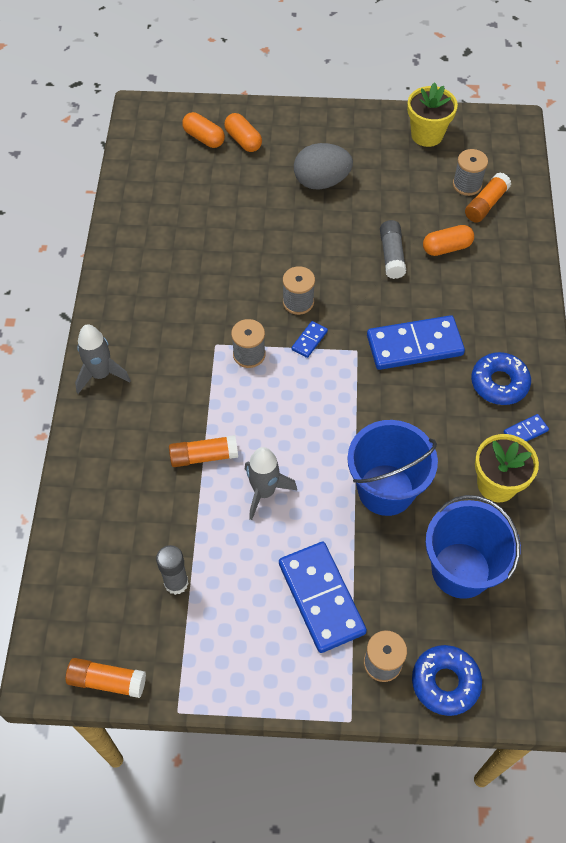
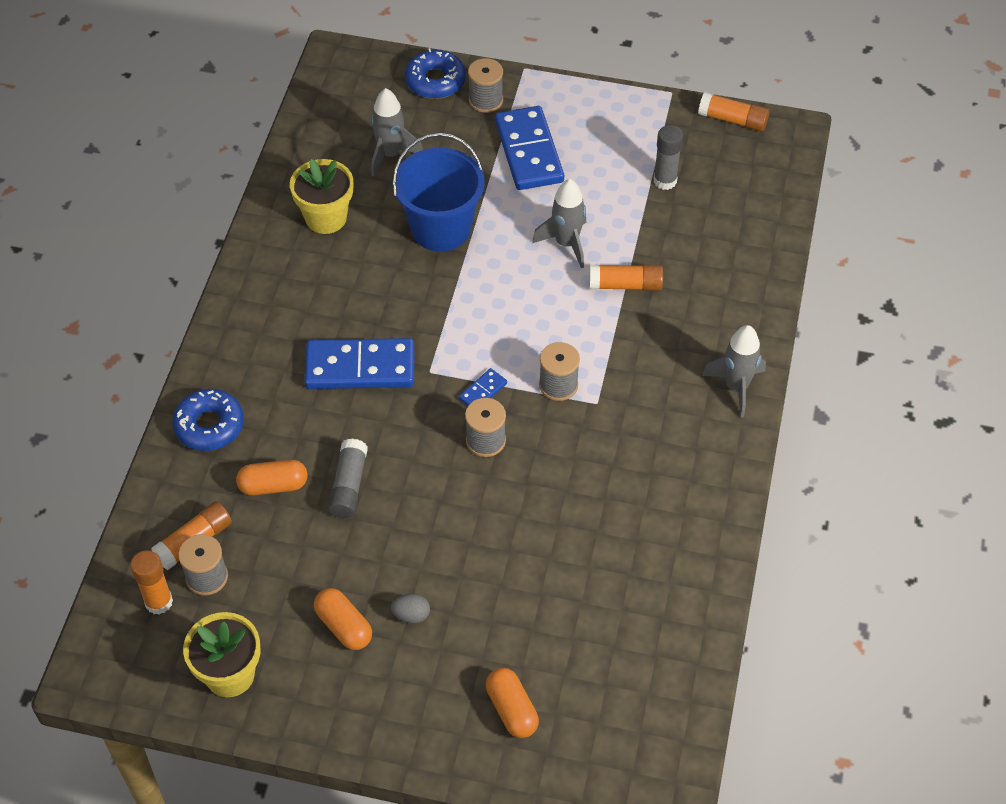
camera: 170 degrees left, 5 degrees down
(204, 138) = (572, 724): orange capsule -> orange capsule (344, 626)
(321, 182) = (411, 615): grey egg -> grey egg, size x0.46
(461, 570) = (390, 154): blue bucket -> grey rocket
(491, 166) = (159, 602): none -> orange glue stick
(499, 383) = (280, 312): blue donut -> blue donut (209, 425)
(525, 431) = (274, 261): blue domino -> none

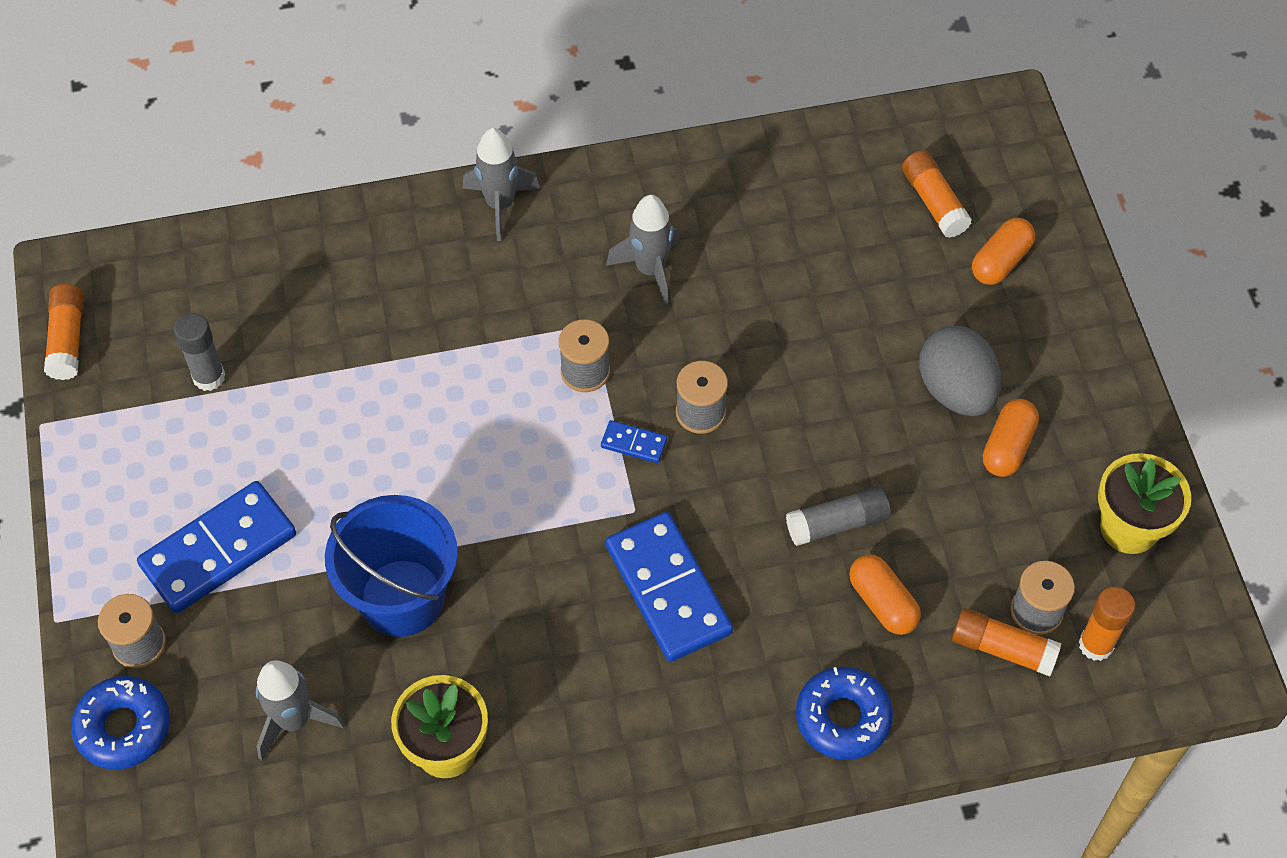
camera: 115 degrees left, 5 degrees up
(411, 615) = (956, 390): grey egg -> grey egg, size x2.19
(566, 243) = (363, 445): grey rocket -> grey rocket (650, 269)
(625, 285) = (402, 359): orange glue stick -> orange glue stick (933, 202)

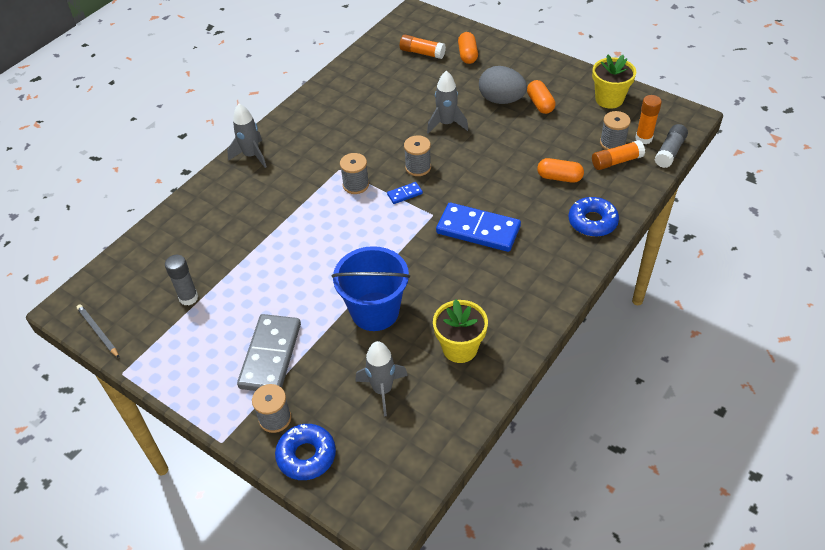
camera: 40 degrees left, 10 degrees down
(68, 339) = (98, 332): orange glue stick -> grey pencil
(219, 550) = (271, 356): blue domino -> grey domino
(650, 269) = (341, 137): grey rocket -> grey rocket (446, 124)
(837, 523) = (512, 166): grey glue stick -> grey glue stick (669, 152)

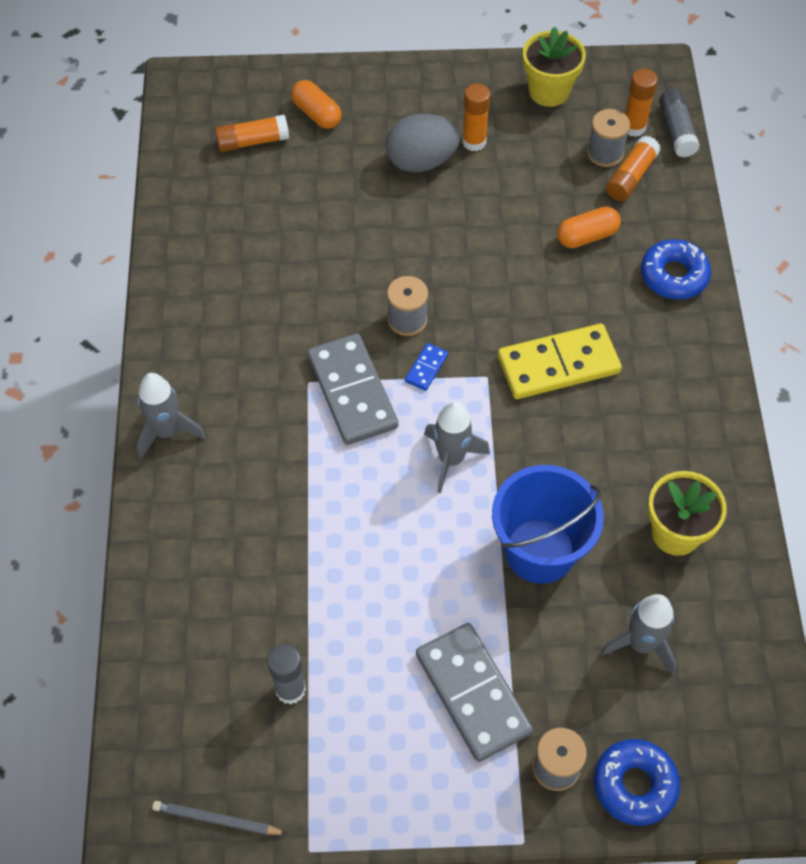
camera: 40 degrees left, 10 degrees up
(356, 185) = (352, 392): grey spool -> grey domino
(446, 124) = (384, 235): grey rocket -> grey rocket (451, 459)
(478, 230) = (558, 365): blue domino -> yellow domino
(540, 104) = (474, 142): orange capsule -> orange glue stick

